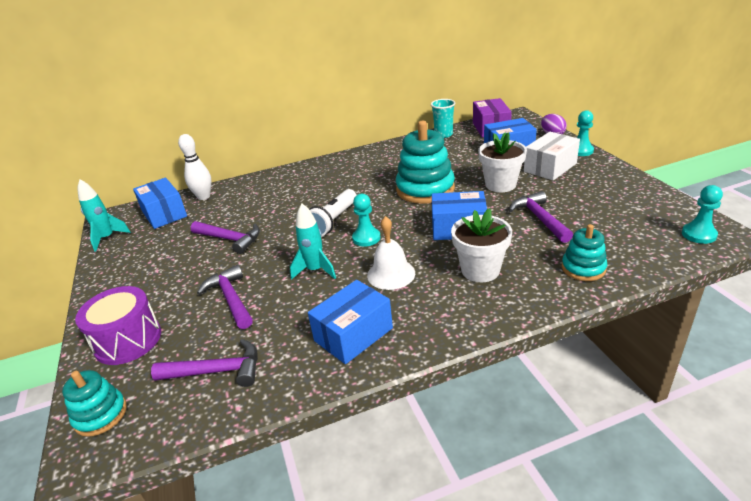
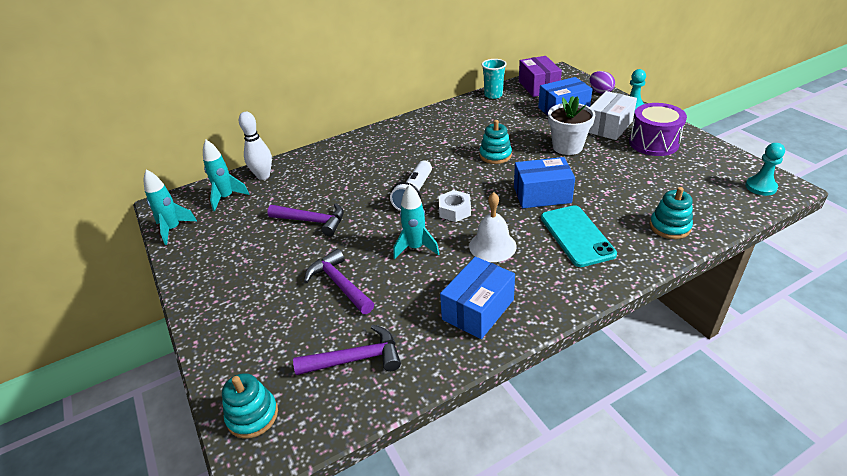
camera: 10 degrees left, 5 degrees up
(128, 340) = (247, 337): purple drum -> purple drum (653, 143)
(164, 214) = (227, 198): blue box -> turquoise rocket
(366, 238) = (454, 210): turquoise pawn -> white nut
(425, 189) = (495, 155): turquoise stacking toy -> turquoise stacking toy, size x0.55
(480, 270) = (576, 236): white flower pot -> turquoise phone
(539, 218) = (615, 180): purple hammer -> none

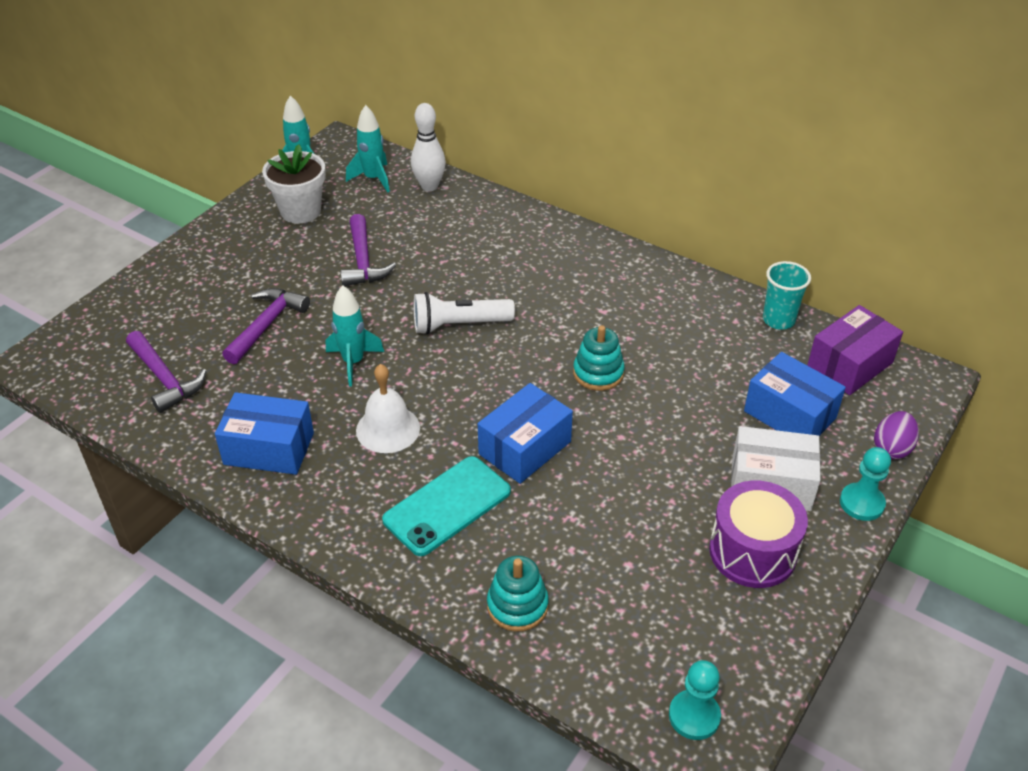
camera: 60 degrees right, 5 degrees up
(252, 415) = (78, 339): turquoise stacking toy -> none
(454, 210) = (443, 372): white nut -> none
(542, 194) = (525, 448): blue box -> blue box turned 75 degrees clockwise
(567, 147) = (671, 446): white flower pot -> white flower pot (300, 211)

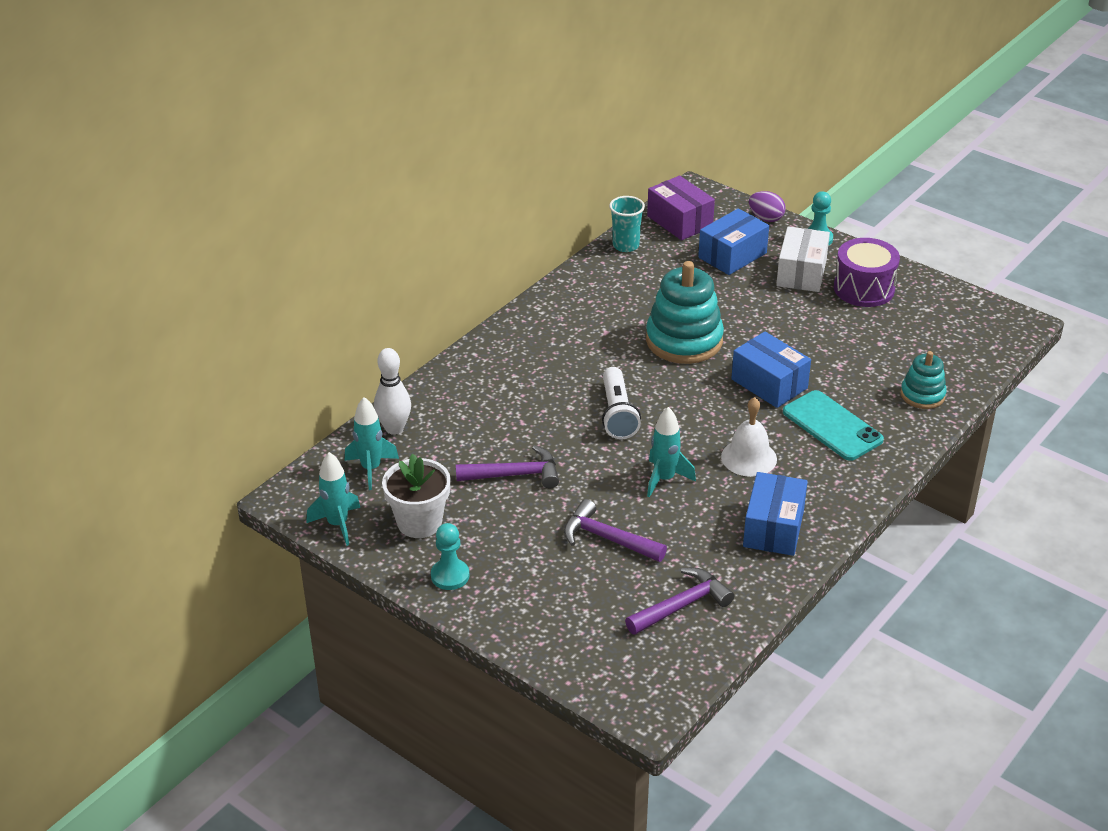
camera: 85 degrees left, 5 degrees down
(598, 373) = (684, 340): turquoise stacking toy -> turquoise stacking toy, size x1.81
(694, 716) = (997, 327): turquoise pawn -> turquoise pawn (450, 576)

